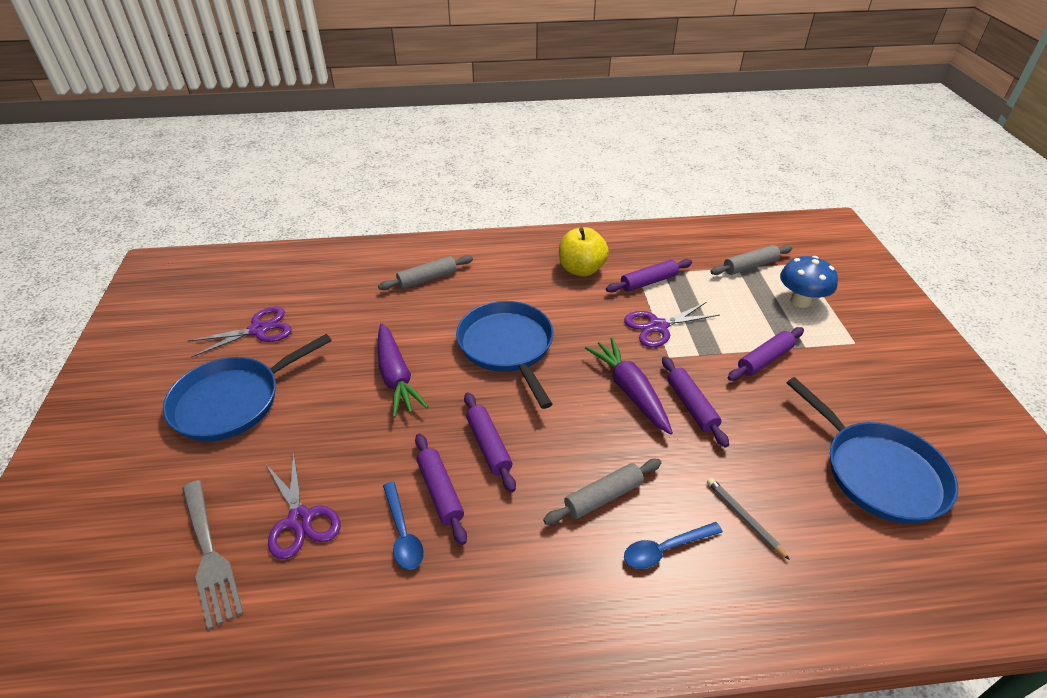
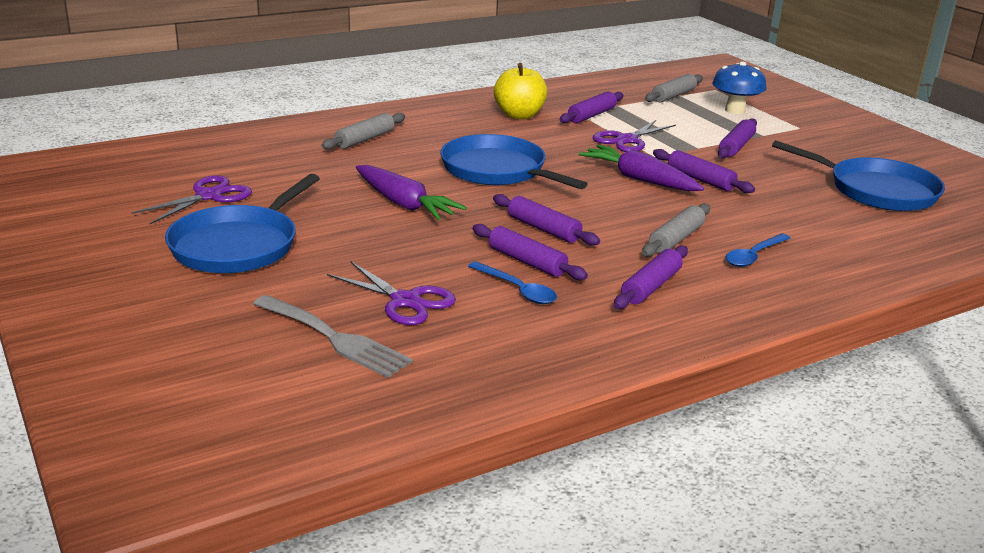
camera: 25 degrees left, 15 degrees down
(527, 568) = (651, 287): none -> purple rolling pin
(744, 518) = (799, 230): grey pencil -> none

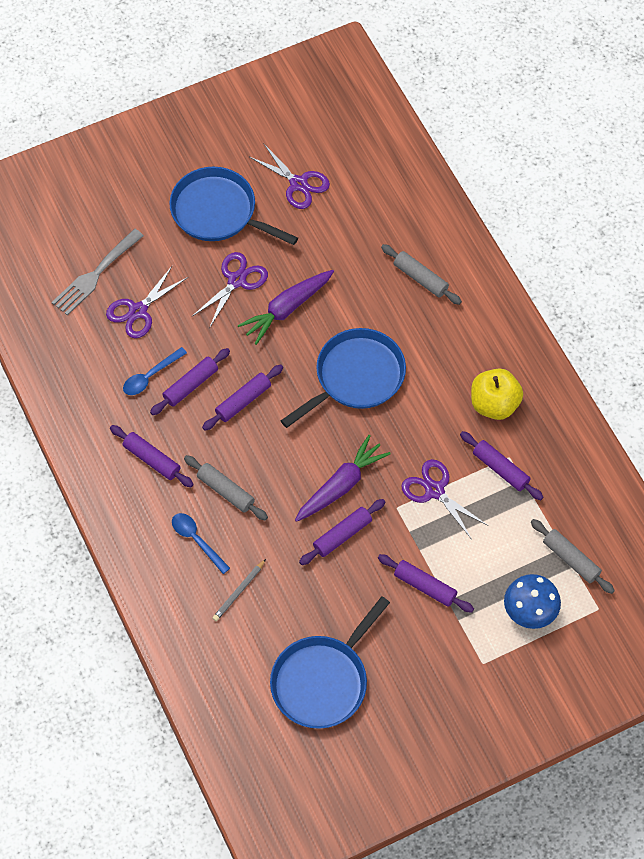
camera: 95 degrees right, 35 degrees up
(358, 233) = (237, 280): none -> purple scissors
(805, 231) = (239, 592): none -> grey pencil

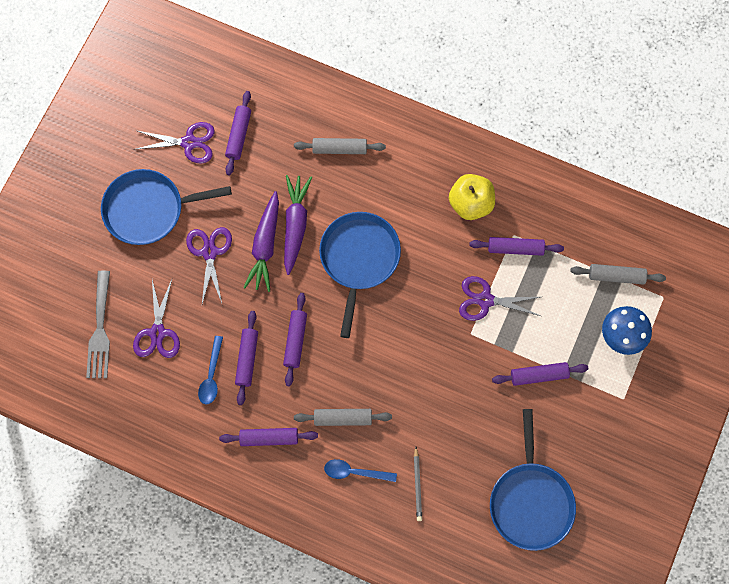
camera: 40 degrees left, 10 degrees up
(341, 485) = (419, 348): purple carrot -> purple carrot (295, 225)
(342, 535) = (451, 384): purple rolling pin -> purple rolling pin (239, 135)

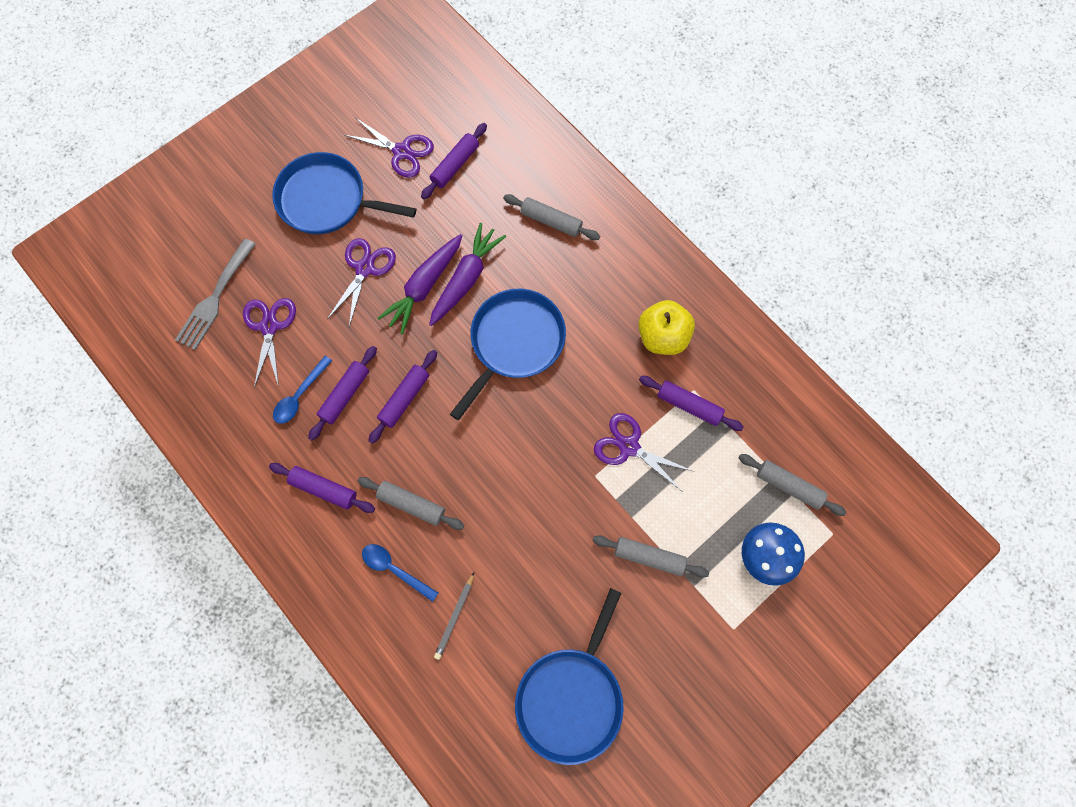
camera: 25 degrees right, 0 degrees up
(157, 333) = (269, 326): purple scissors -> purple scissors turned 150 degrees clockwise
(539, 375) = (649, 557): purple rolling pin -> grey rolling pin

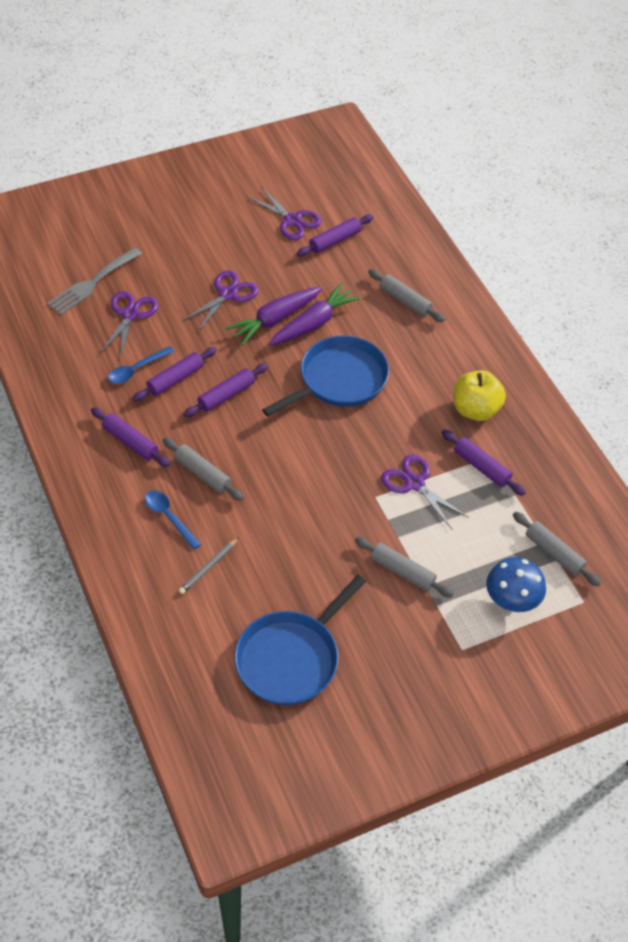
camera: 15 degrees right, 20 degrees down
(327, 200) = (214, 238): blue pan -> none

